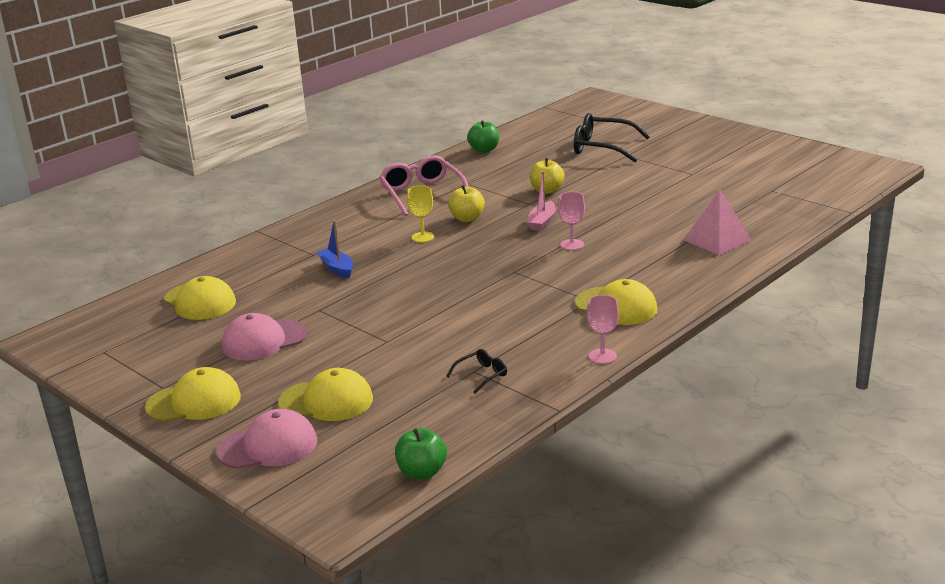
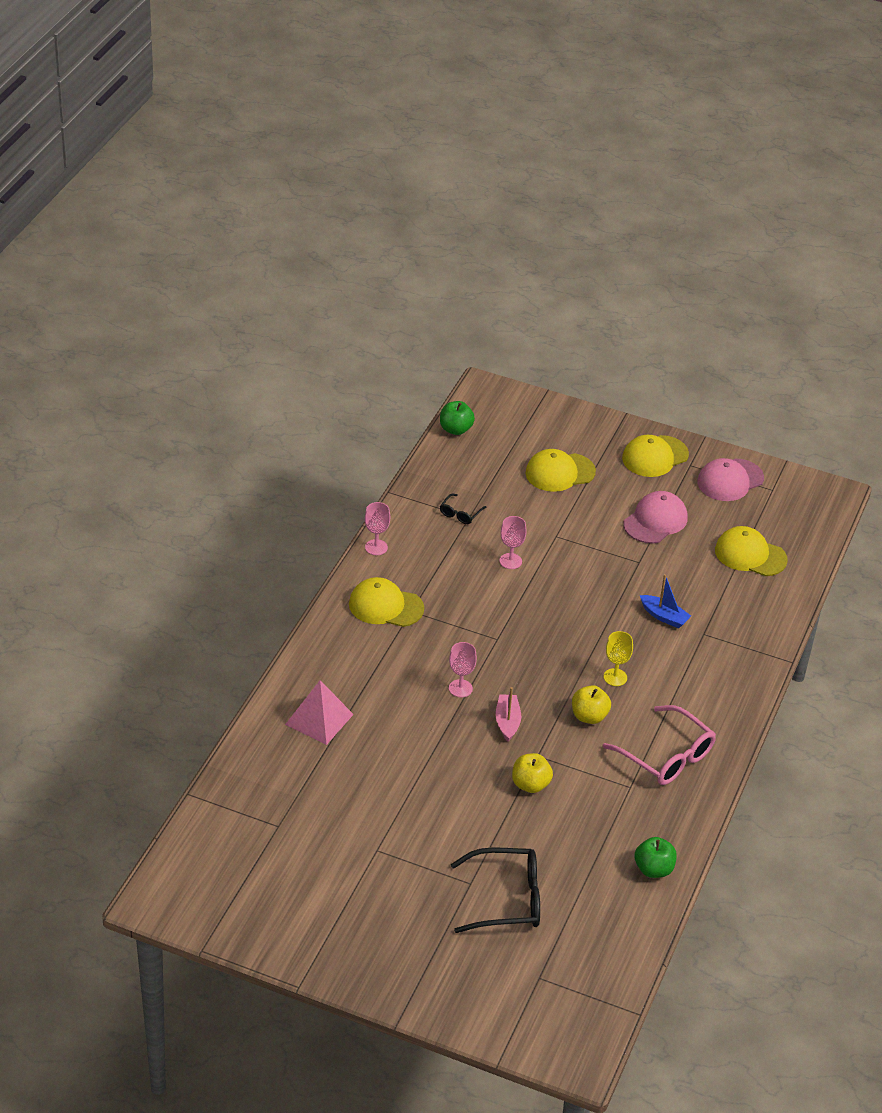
camera: 155 degrees right, 15 degrees up
(268, 446) = (571, 431): pink cap -> pink cap (730, 480)
(455, 326) = (510, 561): none -> pink goblet

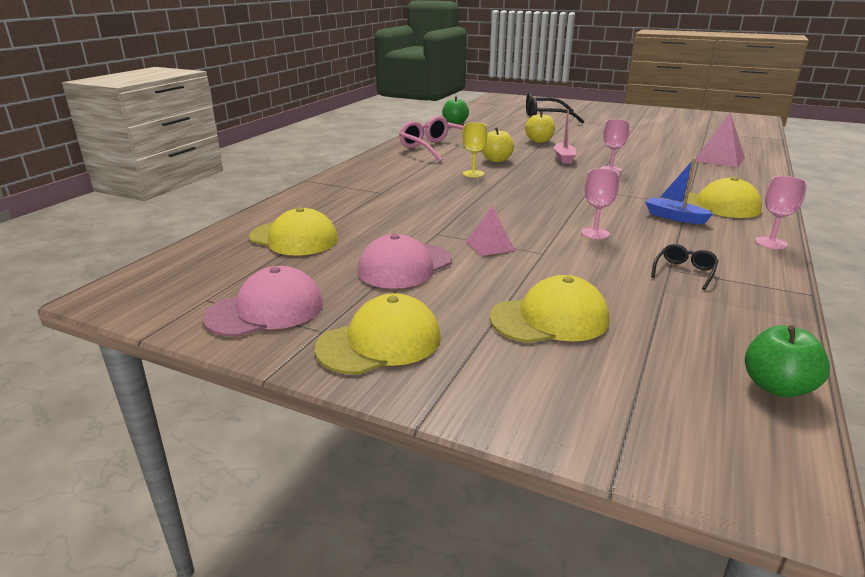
camera: 175 degrees left, 15 degrees down
(595, 544) = (490, 246): none -> pink pyramid
(664, 616) = (418, 200): blue boat -> blue boat (674, 217)

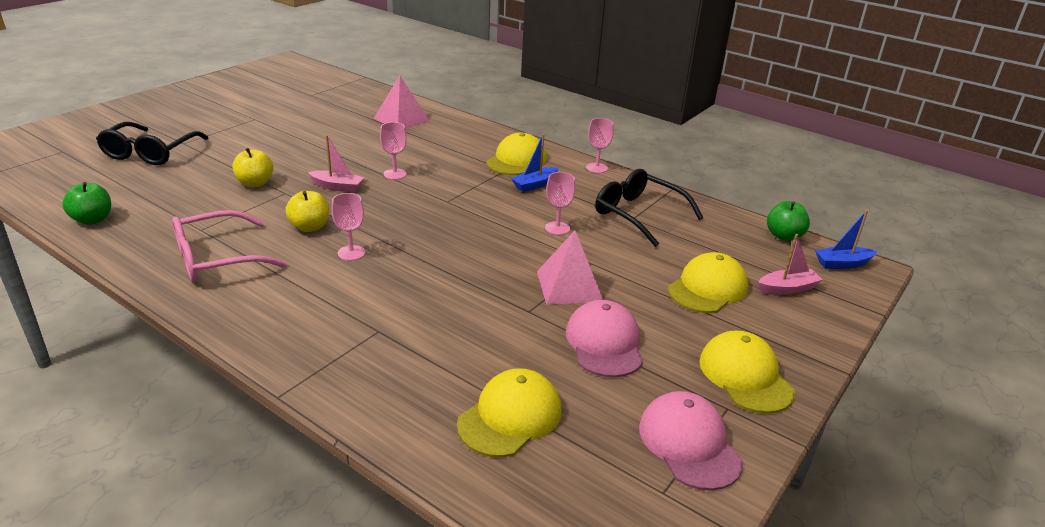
camera: 80 degrees left, 5 degrees up
(405, 266) = (604, 343): pink cap -> pink cap turned 150 degrees counterclockwise
(473, 174) = (351, 253): yellow goblet -> pink goblet
(490, 246) = (569, 286): pink pyramid -> pink pyramid, size x1.59
(550, 319) = (708, 288): yellow cap -> yellow cap turned 45 degrees clockwise
(605, 383) = (787, 288): none -> pink boat
(684, 272) = (639, 214): black glasses -> black glasses, size x2.10
(752, 452) = (842, 264): none -> blue boat

